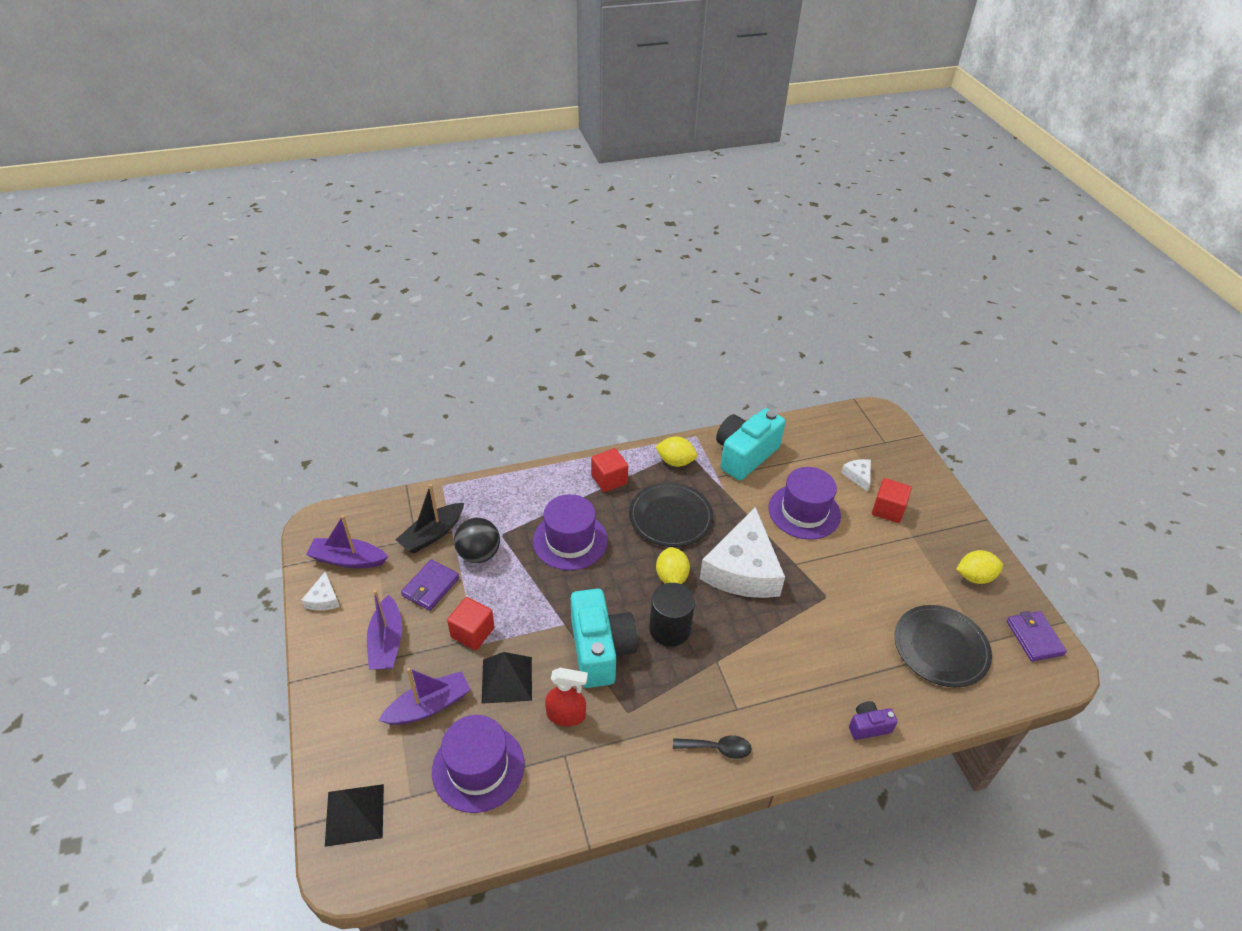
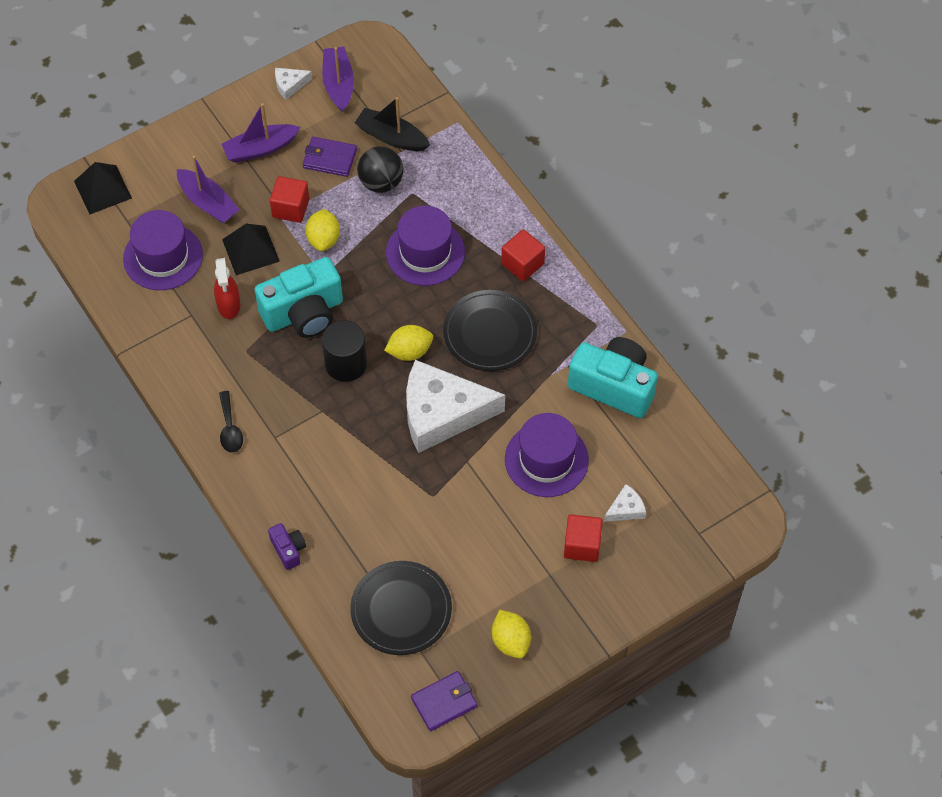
camera: 75 degrees right, 15 degrees up
(675, 461) = (575, 319): yellow lemon -> yellow lemon (323, 239)

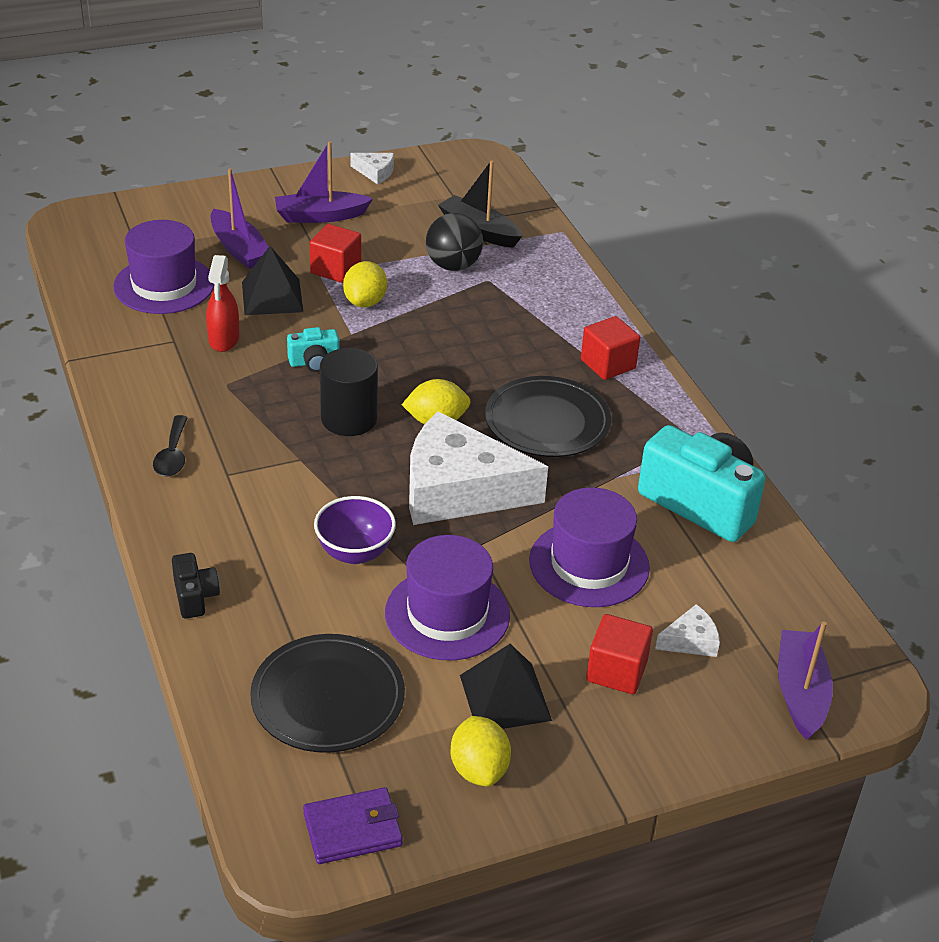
camera: 10 degrees right, 20 degrees down
(102, 189) = (122, 219): black pyramid -> black pyramid (505, 697)
(288, 550) = (195, 596): purple camera -> black camera
(290, 85) = (375, 172): white cheese -> white cheese turned 150 degrees counterclockwise
(304, 313) = (314, 362): turquoise camera -> turquoise camera, size x0.47
(330, 159) = (399, 236): purple wallet -> none
(338, 84) = (432, 180): purple boat -> purple boat (800, 692)
(385, 487) = (355, 552): none -> purple bowl
(425, 252) = (487, 334): purple hat -> purple hat (447, 614)

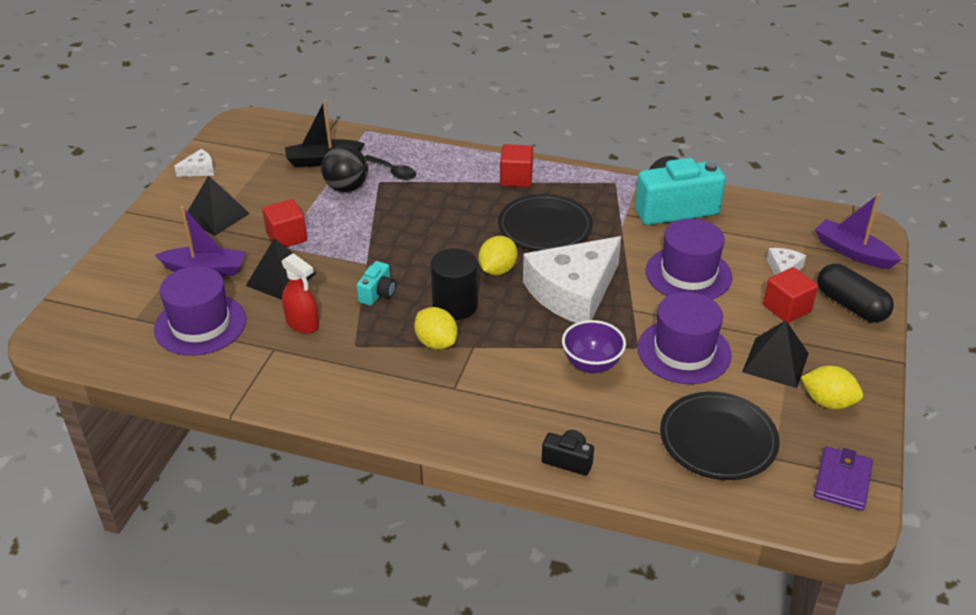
camera: 50 degrees left, 0 degrees up
(172, 455) = (405, 406): black spoon -> black spoon (393, 172)
(320, 216) = (216, 216): purple boat -> black pyramid
(365, 302) = (339, 241): yellow lemon -> yellow lemon (436, 342)
(685, 728) = (850, 306): none -> black capsule

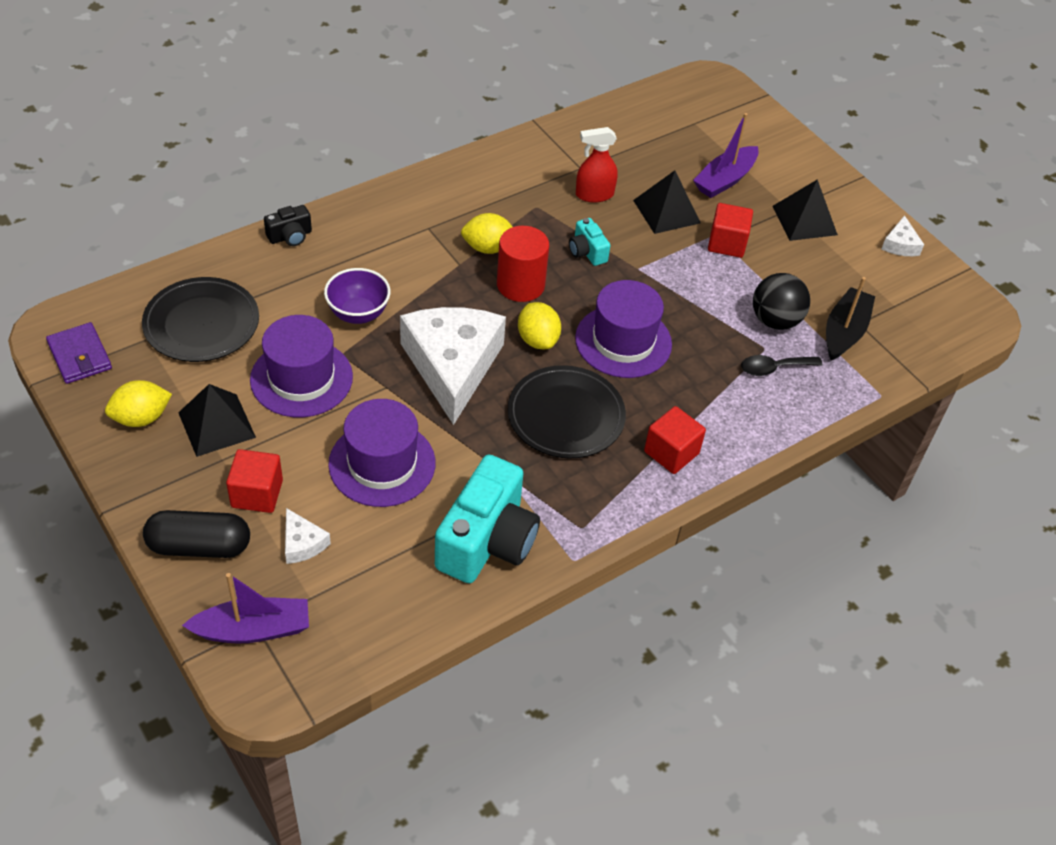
camera: 125 degrees right, 10 degrees up
(200, 324) = (651, 148): purple hat -> purple hat (623, 341)
(455, 305) = (520, 285): black cylinder -> red cylinder

